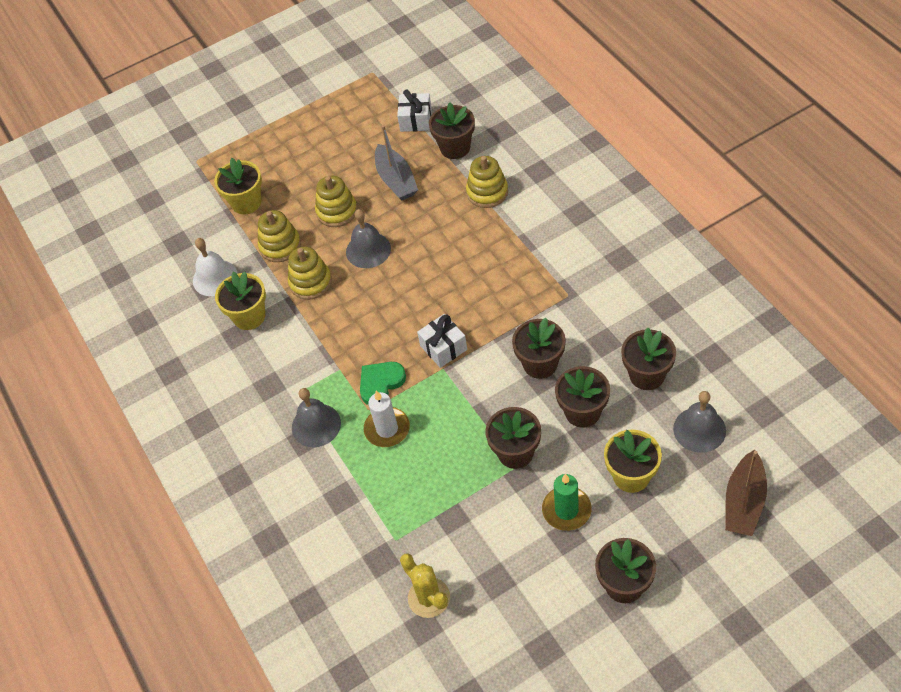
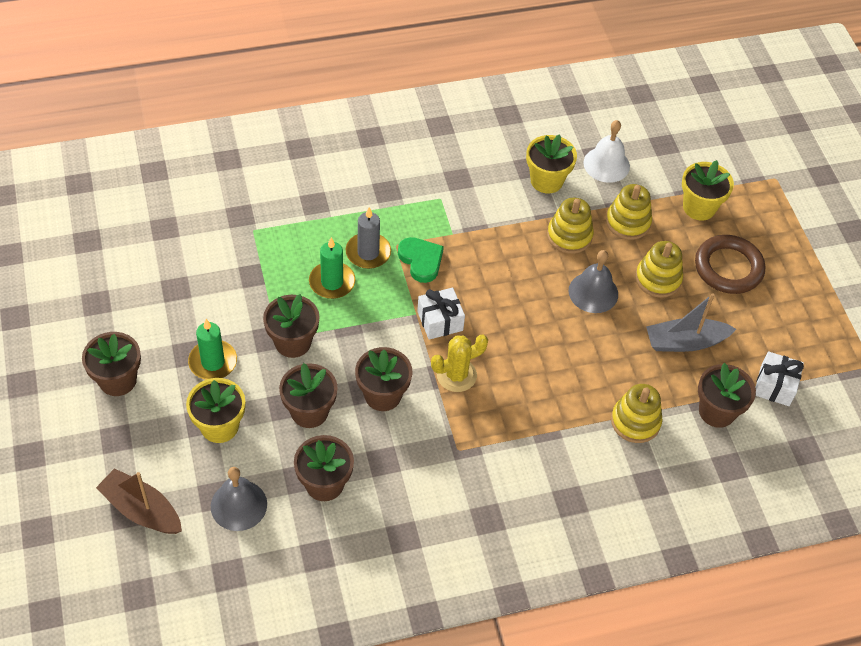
camera: 95 degrees right, 0 degrees up
(308, 170) = (728, 268): none -> brown ring
(316, 425) = (398, 203): grey bell -> none
(387, 429) = (368, 252): white candle -> grey candle
(429, 598) = (187, 238): yellow cactus -> yellow cactus (456, 375)
(434, 446) = (332, 282): none -> green candle

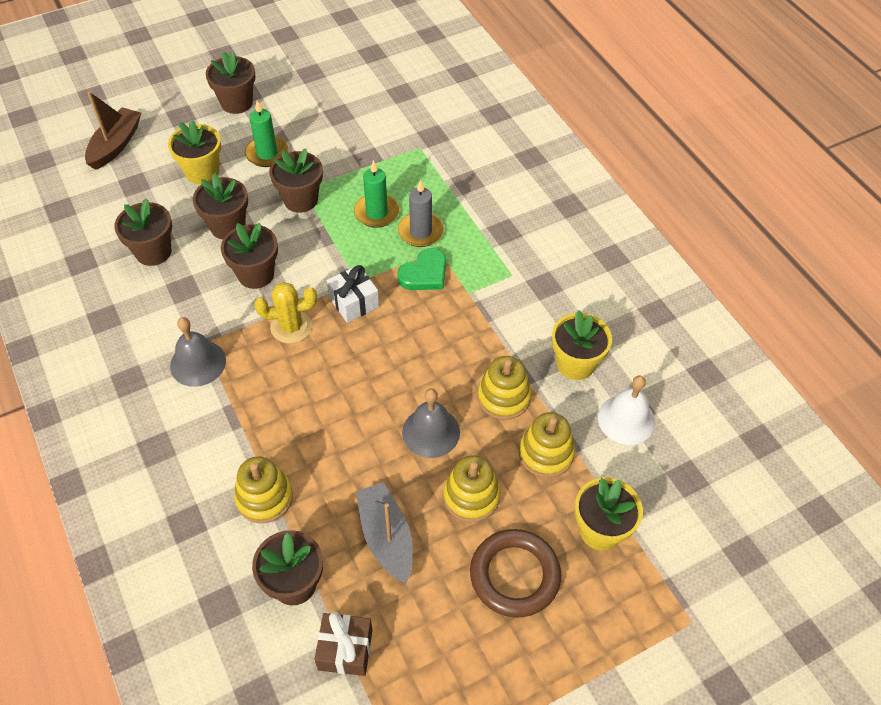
camera: 80 degrees right, 0 degrees up
(238, 505) = (126, 201): grey bell -> grey bell (198, 363)
(456, 375) = (291, 327): yellow cactus -> yellow cactus turned 60 degrees counterclockwise
(775, 386) = (345, 650): white gift -> brown gift

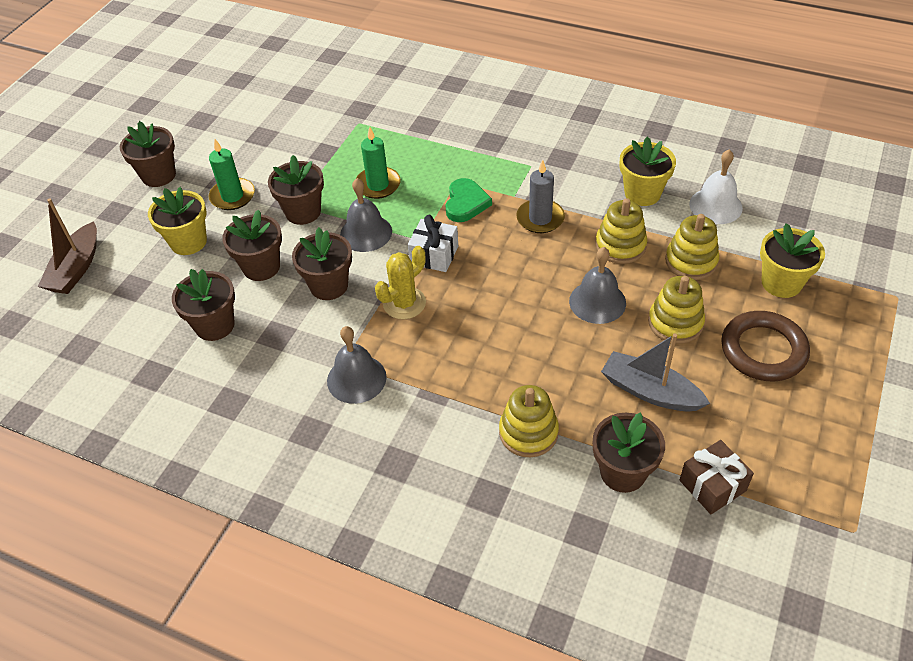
camera: 35 degrees left, 5 degrees down
(115, 145) = (76, 268): brown boat -> brown boat turned 150 degrees counterclockwise
(325, 248) = (366, 233): none -> grey bell
(421, 232) = (429, 177): grey candle -> grey candle (540, 218)

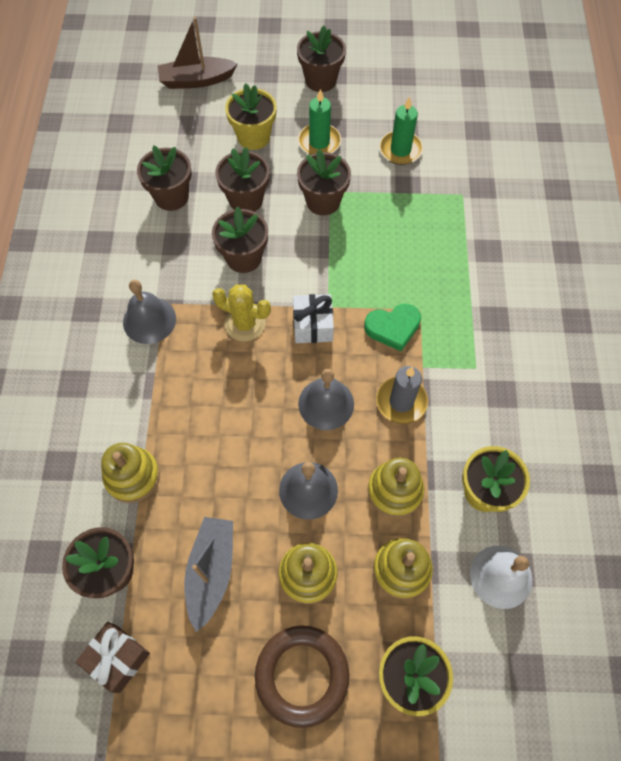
camera: 65 degrees right, 15 degrees up
(366, 233) = (318, 260): grey bell -> grey bell (326, 403)
(378, 185) = (384, 245): green candle -> green candle (400, 150)

